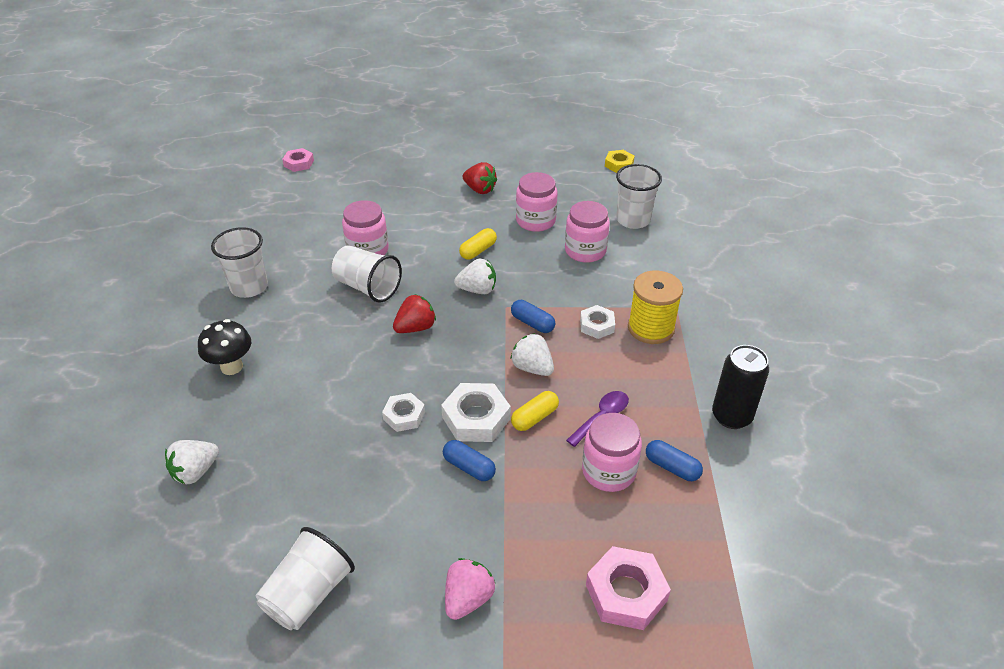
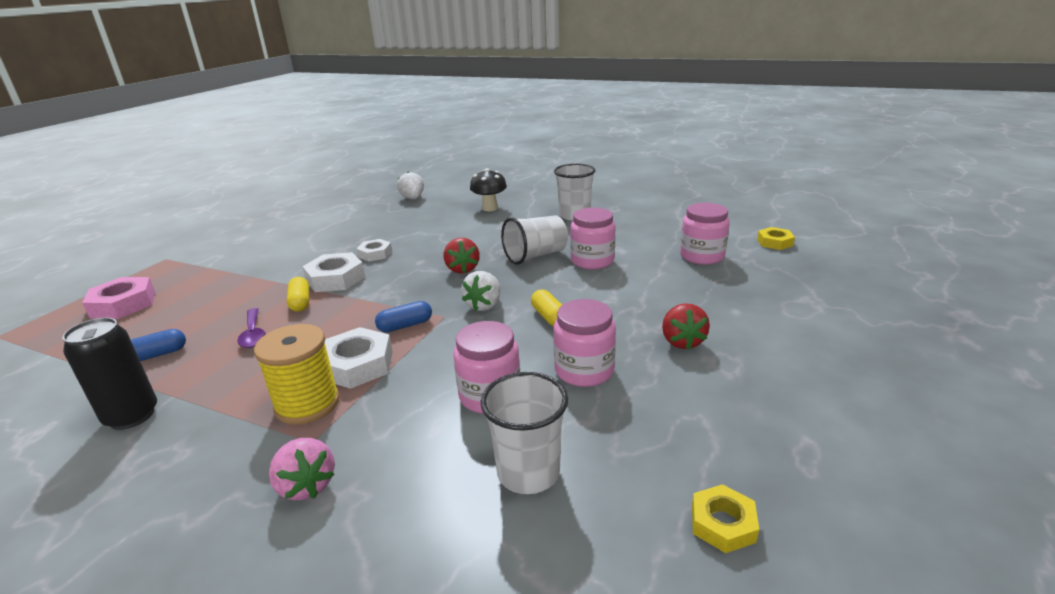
camera: 115 degrees right, 15 degrees down
(299, 163) = (774, 242): pink nut -> yellow nut
(308, 594) = (293, 219): white cup -> none
(468, 598) = (217, 255): pink strawberry -> pink strawberry (306, 485)
(469, 467) = (299, 269): blue capsule -> none
(480, 189) = (682, 341): red strawberry -> red strawberry turned 60 degrees counterclockwise
(532, 368) = (351, 313): white strawberry -> none
(597, 325) = (357, 365): white nut -> white nut, size x1.61
(608, 471) = (205, 323): pink jar -> pink jar (702, 256)

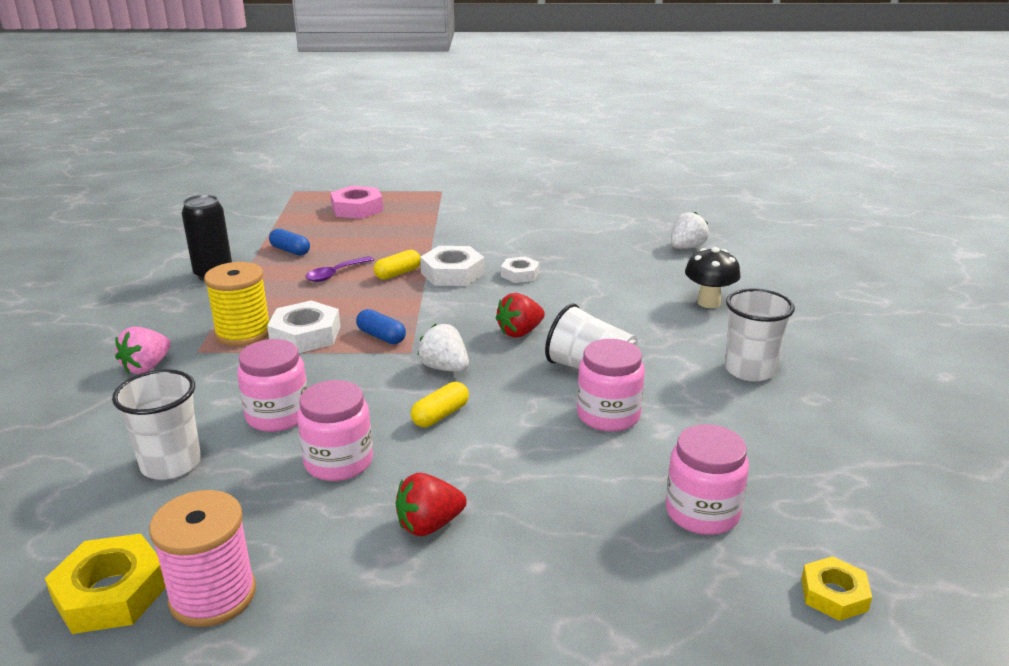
camera: 65 degrees right, 0 degrees up
(484, 305) = (444, 368): white strawberry -> white strawberry turned 45 degrees clockwise
(722, 524) = (111, 593): yellow nut -> yellow nut, size x1.61
(738, 455) = (213, 595): none -> pink spool

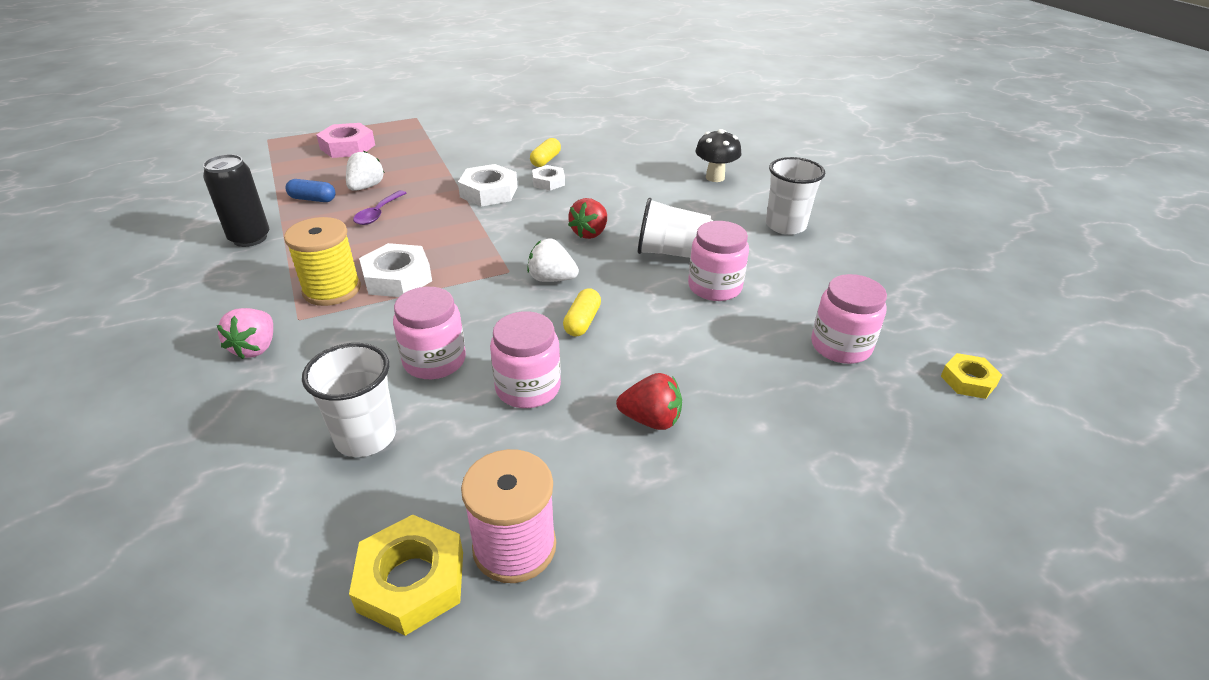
camera: 25 degrees left, 10 degrees up
(381, 336) = (471, 263): blue capsule -> none
(398, 273) = (439, 202): yellow capsule -> yellow capsule (545, 160)
(429, 525) = (651, 420): red strawberry -> red strawberry turned 120 degrees counterclockwise
(686, 248) = (663, 135): white strawberry -> white strawberry (366, 187)

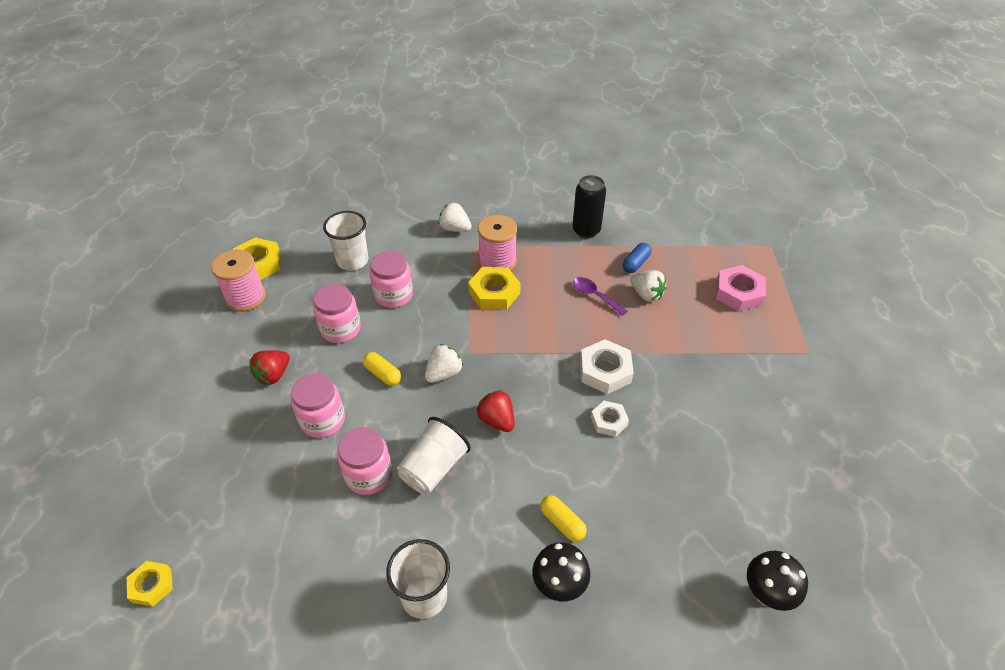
camera: 115 degrees right, 10 degrees up
(256, 348) = (455, 229): pink strawberry -> white strawberry
(332, 290) = (497, 262): yellow spool -> pink spool
(397, 278) = (494, 293): white nut -> yellow nut
(545, 160) = (660, 434): yellow capsule -> yellow capsule (562, 523)
(647, 118) = (766, 594): none -> black mushroom
(840, 346) = (247, 521): pink jar -> pink jar (323, 420)

